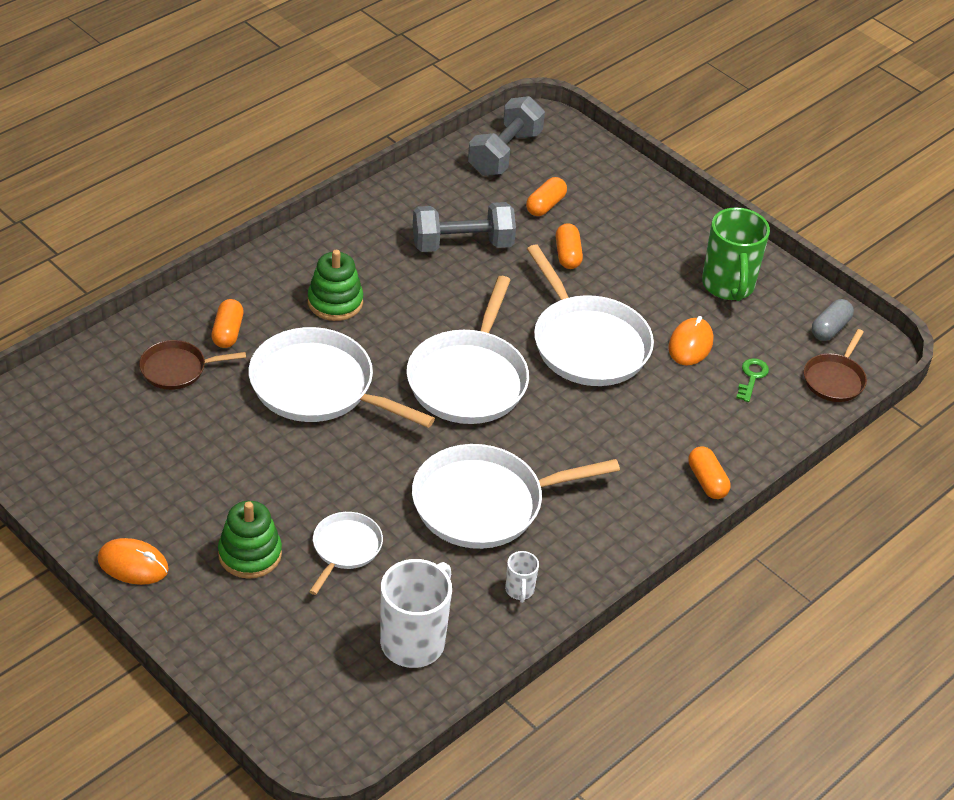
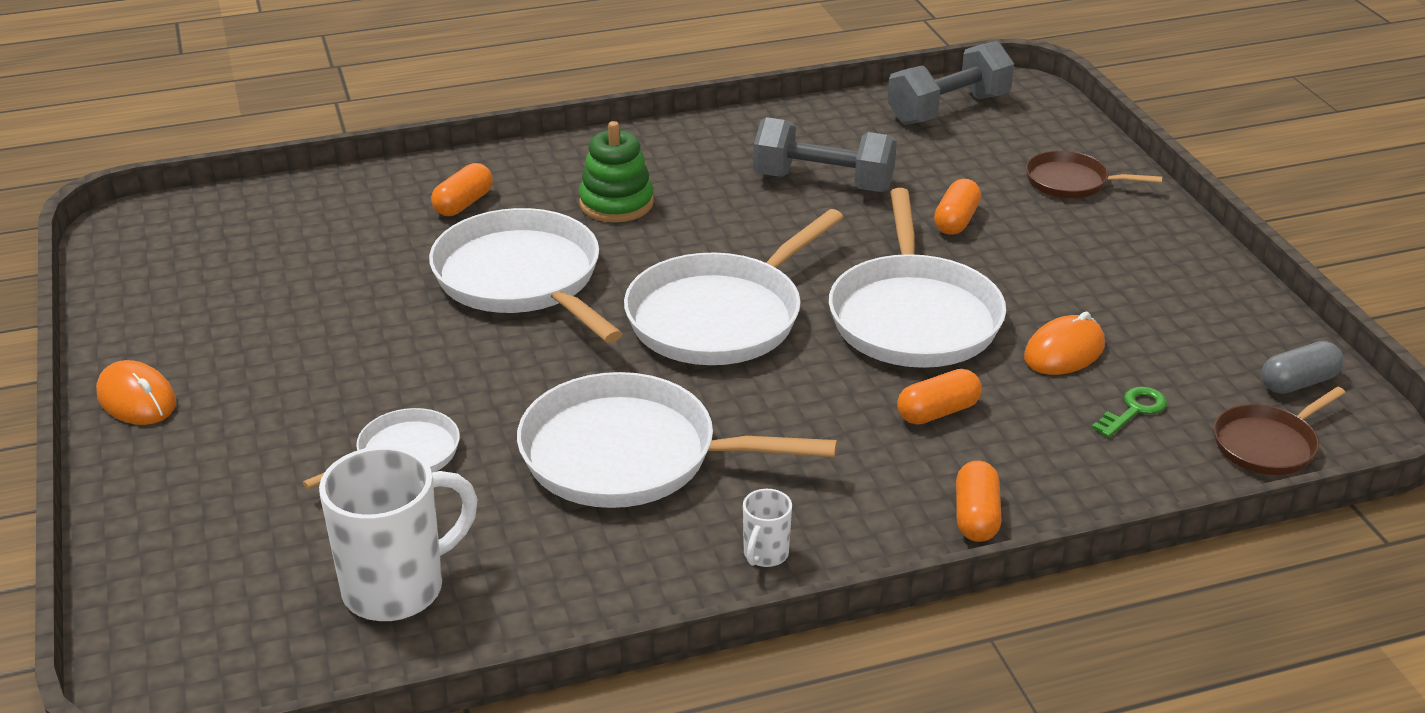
camera: 30 degrees right, 10 degrees down
(177, 369) = (373, 224): brown pan -> brown pan (1071, 182)
(250, 554) = (281, 427): green stacking toy -> none
(519, 590) = (594, 571): white mug -> white mug (765, 555)
(545, 205) = (963, 167): orange capsule -> orange capsule (938, 412)
(728, 286) = (1167, 301): green mug -> none

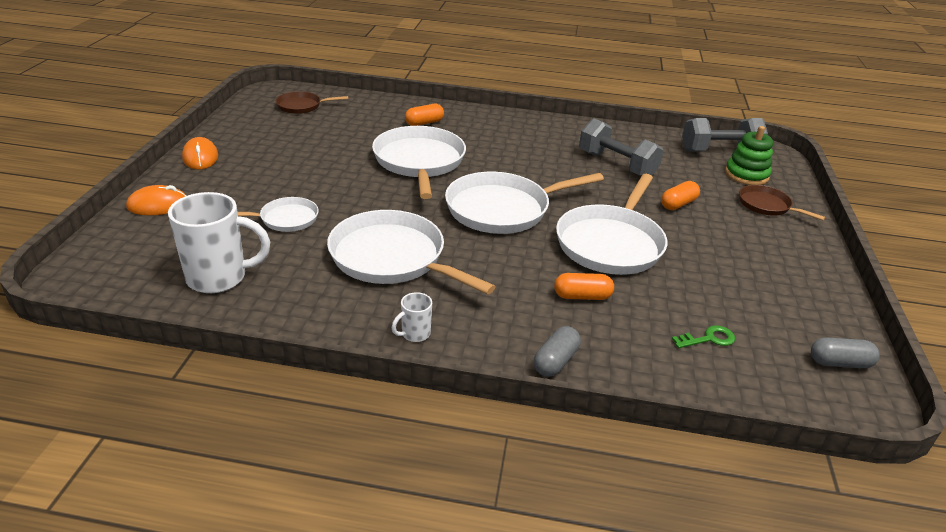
camera: 25 degrees right, 0 degrees up
(616, 203) = (498, 143): green stacking toy -> green stacking toy (746, 175)
(976, 517) = (555, 361): orange capsule -> grey capsule
(1064, 352) = (689, 291): orange mouse -> orange mouse (158, 205)
(1268, 445) = (788, 392): brown pan -> brown pan (301, 106)

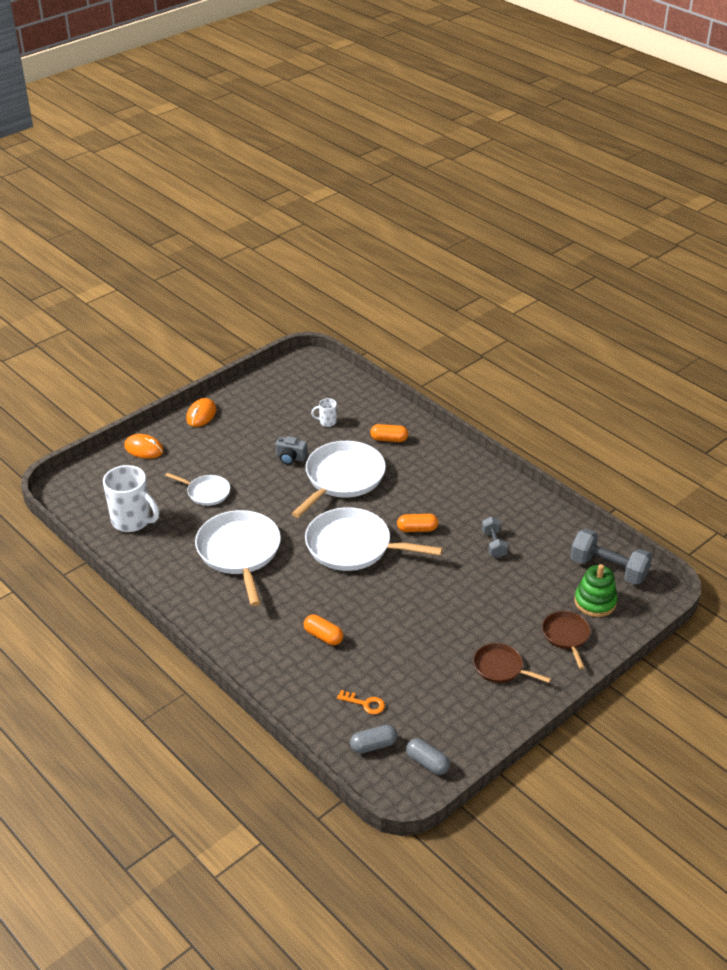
camera: 40 degrees right, 5 degrees up
(301, 106) = (314, 386): brown pan -> brown pan (500, 667)
(346, 162) = (290, 458): none -> grey camera
(414, 334) = (198, 610): white mug -> white mug (327, 422)
(555, 361) = (255, 667): grey capsule -> grey capsule (373, 745)
(611, 243) = (394, 609): white pan -> none
(616, 165) = (493, 544): grey dumbbell -> grey dumbbell, size x0.58
(678, 204) = (492, 601): orange capsule -> orange capsule (417, 529)
(708, 339) = (365, 703): green key -> orange key

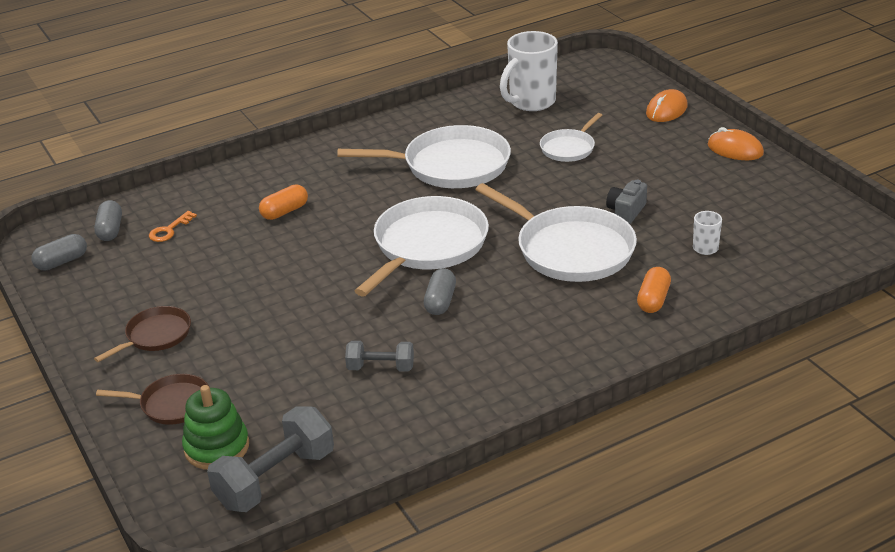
camera: 105 degrees right, 5 degrees down
(417, 529) = (440, 301): orange capsule -> grey capsule

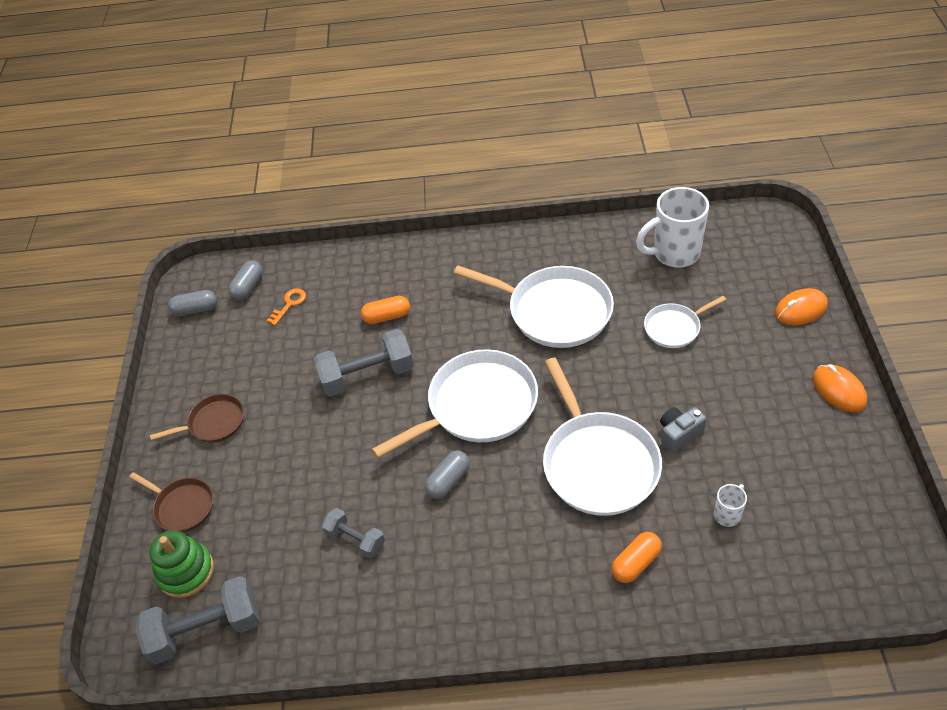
camera: 30 degrees right, 15 degrees up
(169, 230) = (289, 304): orange key -> orange key turned 150 degrees clockwise
(298, 256) = (367, 375): none -> grey dumbbell

